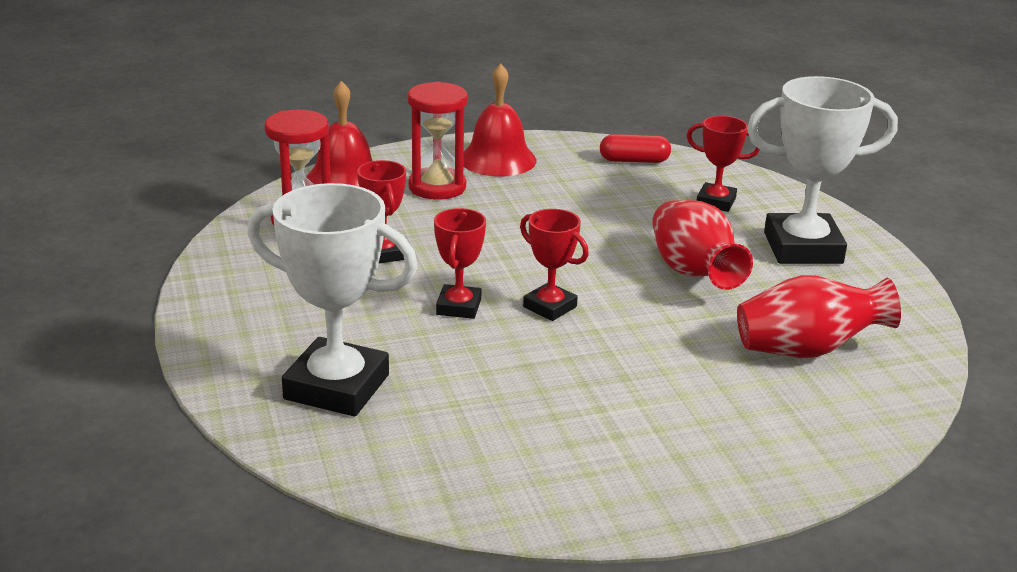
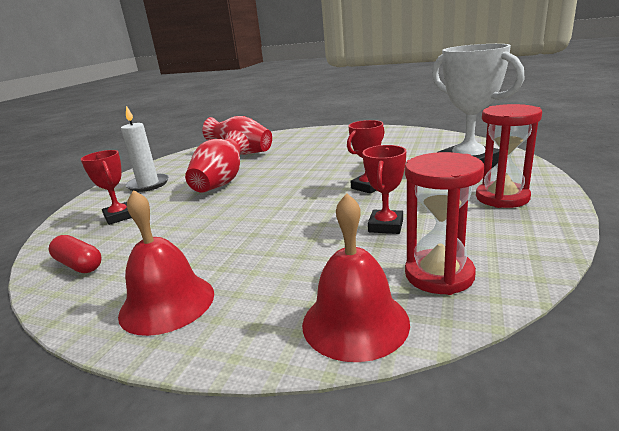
camera: 140 degrees left, 5 degrees down
(437, 187) = (271, 281): red hourglass -> red hourglass (502, 198)
(550, 307) = (318, 180): red trophy -> none
(803, 248) = (148, 184): white trophy -> white candle

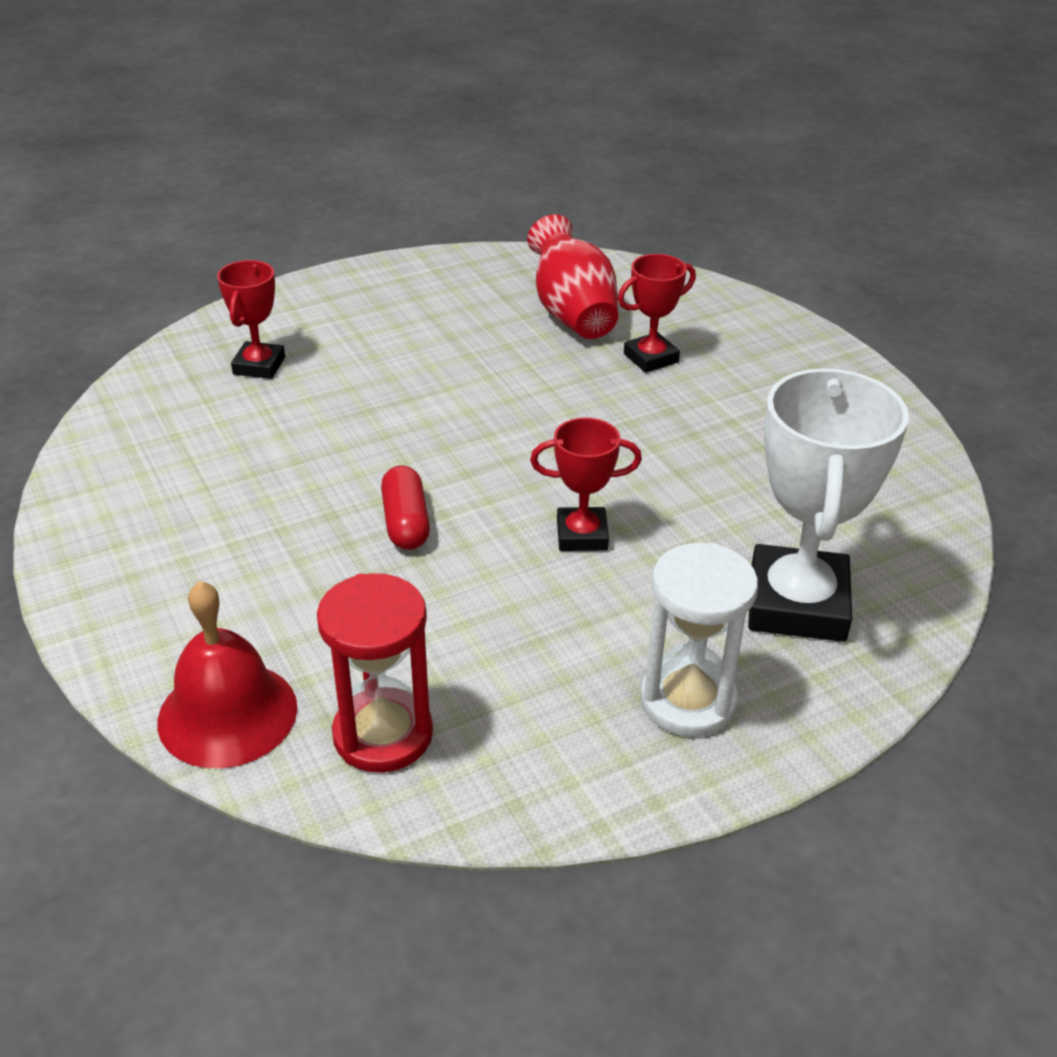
camera: 40 degrees right, 15 degrees up
(79, 265) = (138, 430): red capsule -> red capsule (406, 522)
(148, 184) = (365, 312): white candle -> none
(167, 303) = (137, 553): red bell -> none
(222, 182) = (443, 376): red vase -> none
(386, 226) = (468, 623): red trophy -> red trophy (651, 358)
(502, 198) = (688, 701): red hourglass -> white hourglass

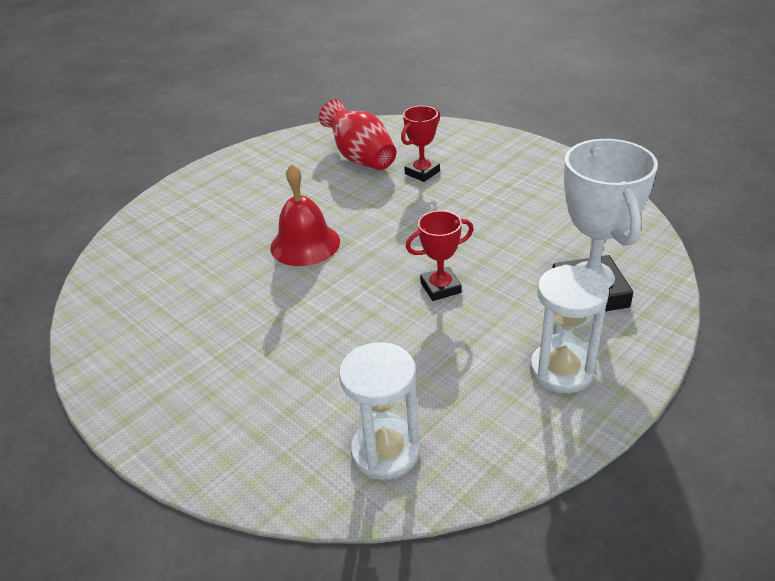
camera: 15 degrees left, 0 degrees up
(227, 714) = (273, 471): red bell -> red bell (305, 244)
(259, 366) = (177, 237): red trophy -> none
(383, 734) = (385, 451): red hourglass -> white hourglass
(406, 522) = (326, 310): red capsule -> none

